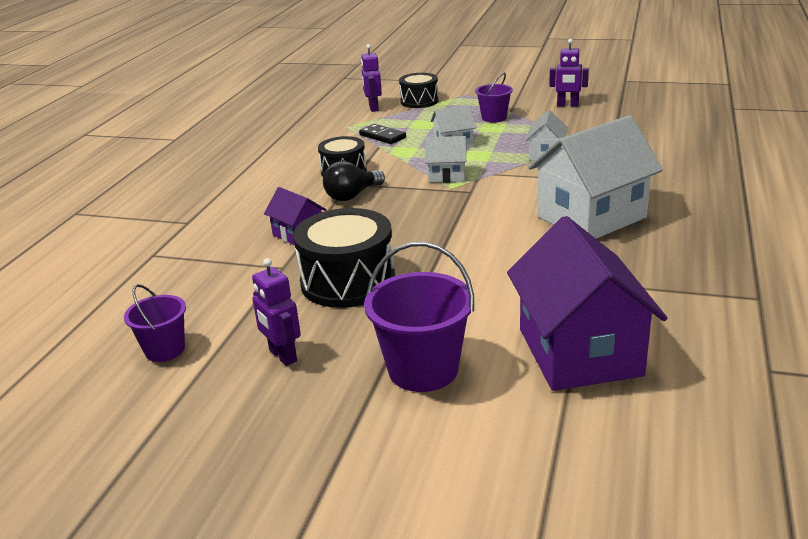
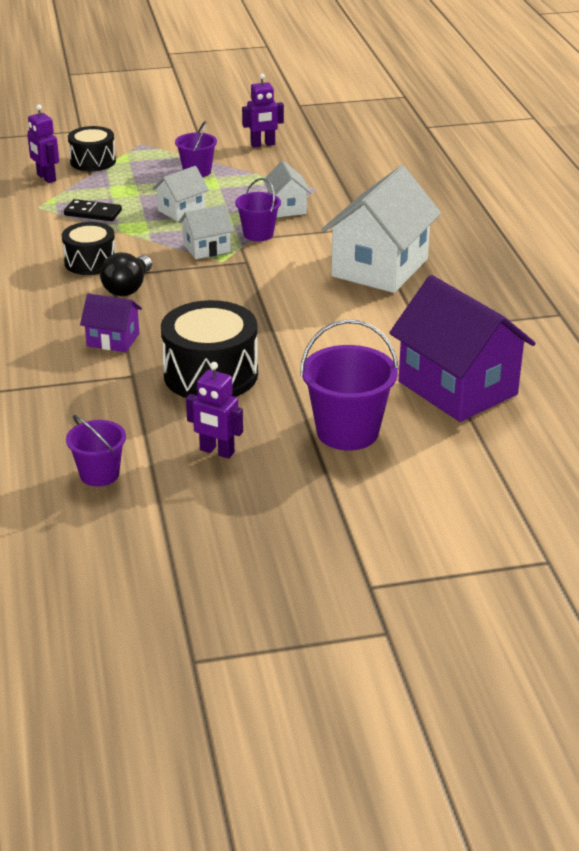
camera: 30 degrees left, 5 degrees up
(501, 171) = (258, 234): none -> purple bucket

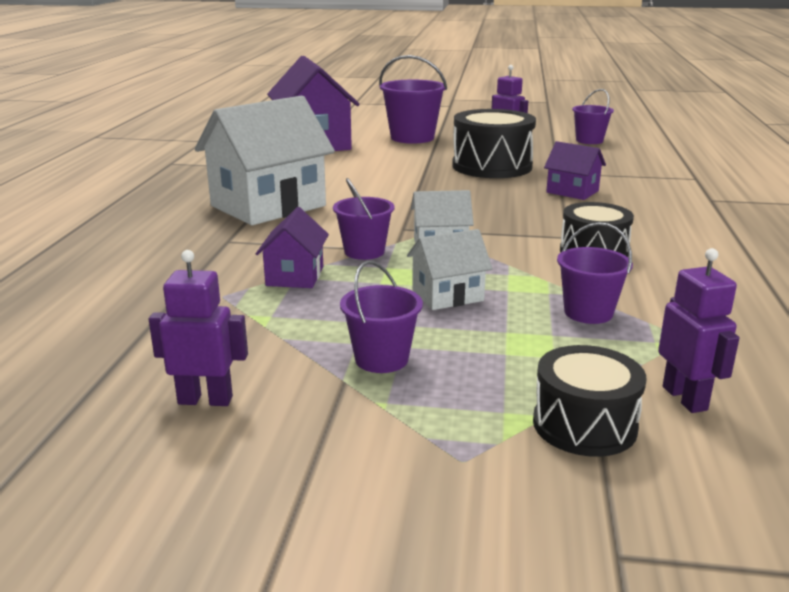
camera: 160 degrees left, 10 degrees down
(93, 213) = (588, 312): black domino -> purple bucket
(128, 288) = (550, 223): black light bulb -> none
(287, 208) = (295, 276): white house -> purple house

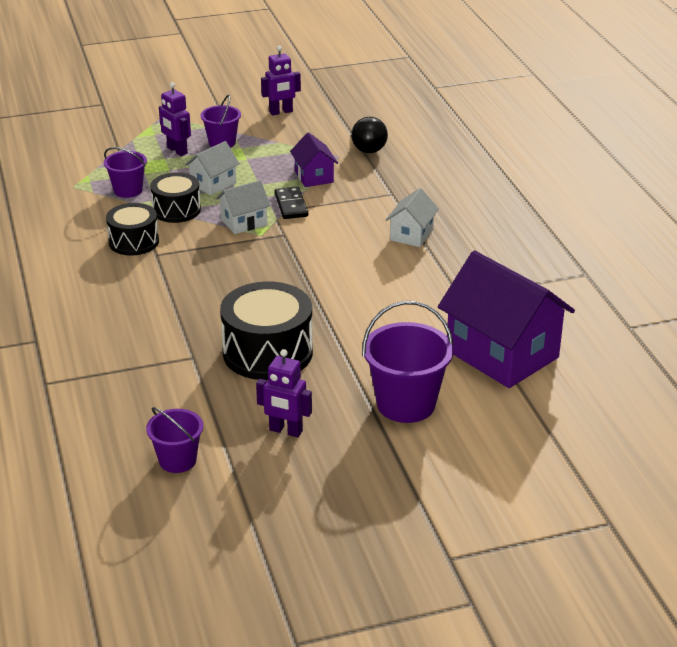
camera: 155 degrees right, 10 degrees up
(162, 299) = (367, 146): none -> black light bulb
(268, 206) = (411, 235): white house -> white house, size x0.49
(364, 251) = (291, 205): purple bucket -> black domino
(572, 192) = (168, 321): purple house -> none
(584, 425) = (119, 136): black drum -> black drum (176, 210)
(685, 398) = (76, 155): purple robot -> purple robot (177, 151)

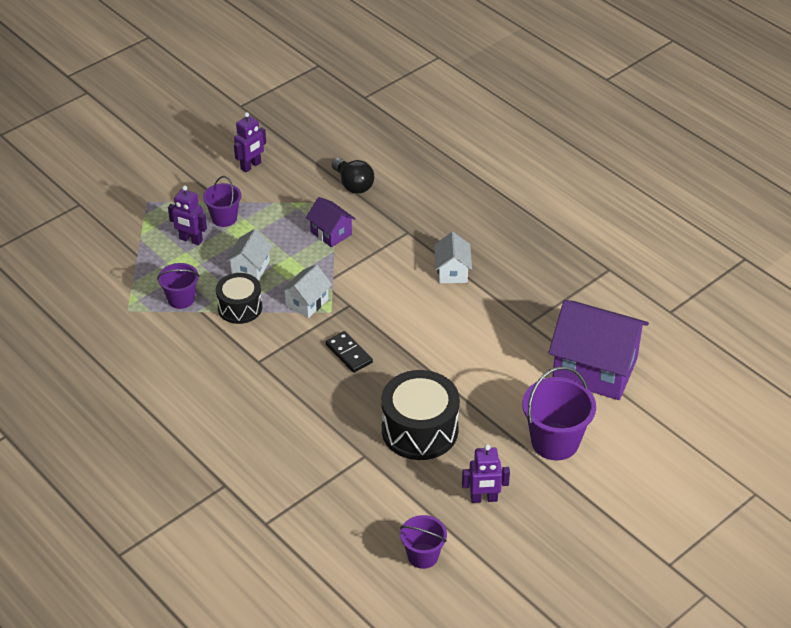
camera: 25 degrees left, 10 degrees up
(134, 242) = (229, 354): black drum -> none
(291, 205) = (333, 271): black domino -> black domino (348, 354)

